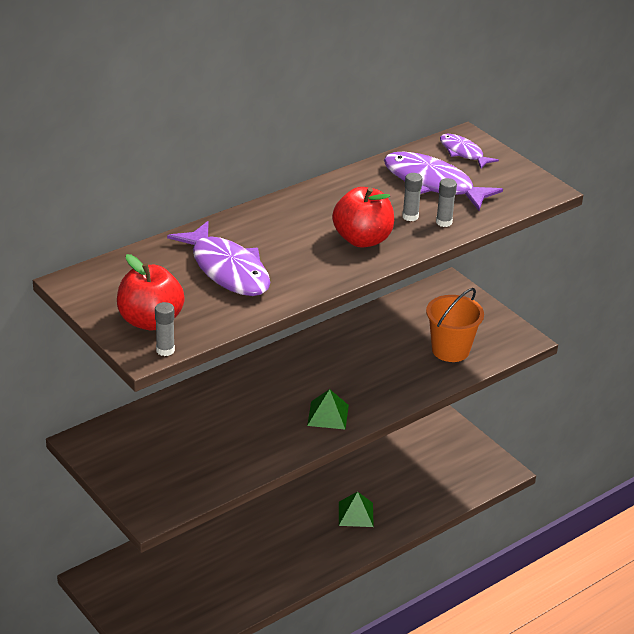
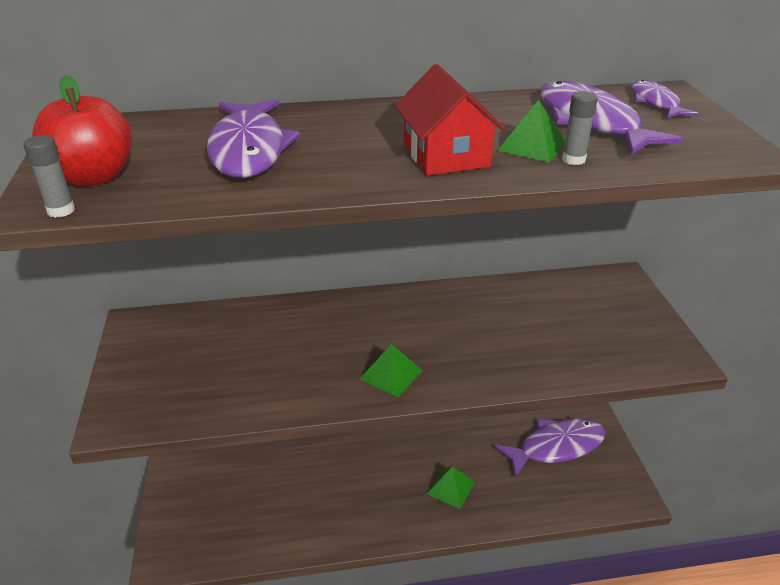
camera: 30 degrees right, 0 degrees up
(362, 239) = (446, 155): red apple -> red house
(410, 216) = (532, 146): grey glue stick -> green pyramid
(422, 453) = (556, 447): none -> purple fish
(450, 350) = (583, 345): orange bucket -> none

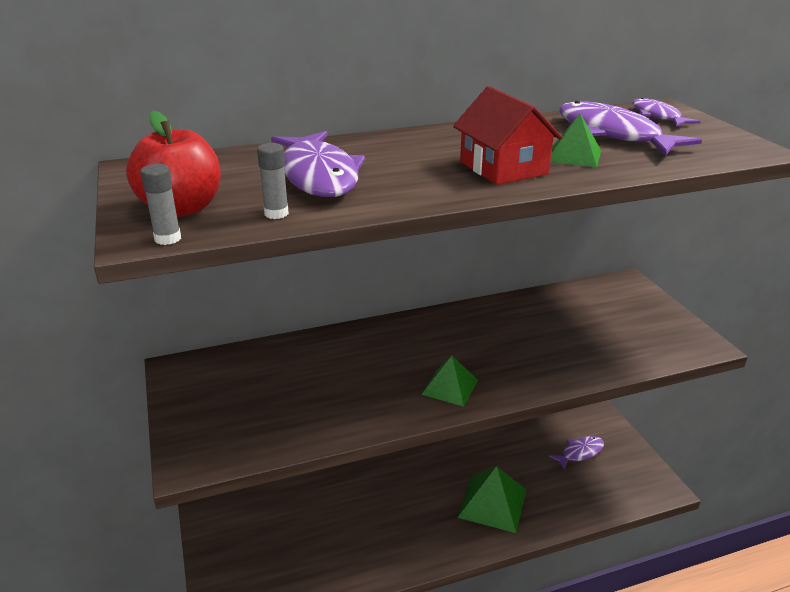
camera: 10 degrees left, 5 degrees down
(450, 487) = (492, 503): green pyramid -> green pyramid, size x1.59
(556, 447) = (580, 453): purple fish -> purple fish, size x0.56
(573, 160) = (616, 164): grey glue stick -> grey glue stick (276, 213)

